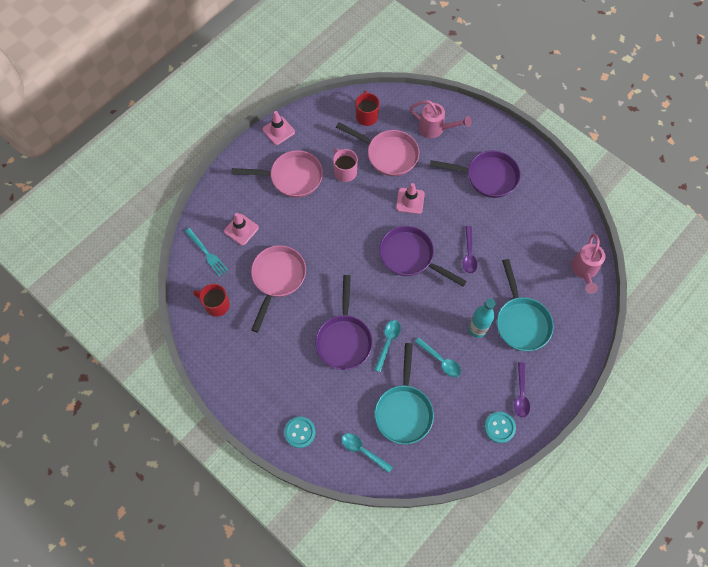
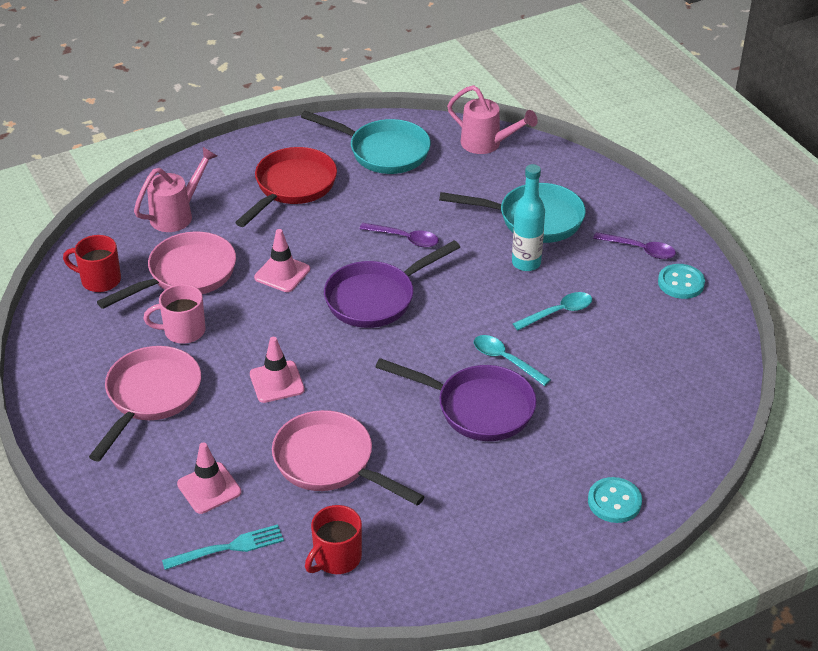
camera: 70 degrees left, 25 degrees down
(278, 131) = (48, 391): pink traffic cone -> pink traffic cone (277, 382)
(363, 451) = (669, 434): turquoise spoon -> none
(403, 410) = (621, 372): turquoise pan -> turquoise pan (383, 151)
(487, 177) = (292, 187): purple pan -> red pan

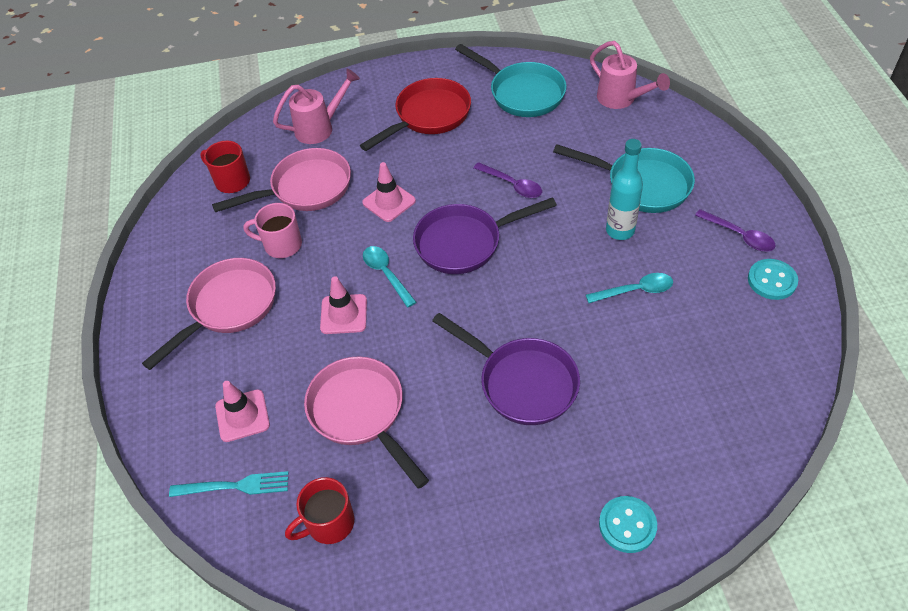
camera: 20 degrees right, 10 degrees up
(505, 360) = (566, 334): turquoise spoon -> turquoise spoon (386, 274)

